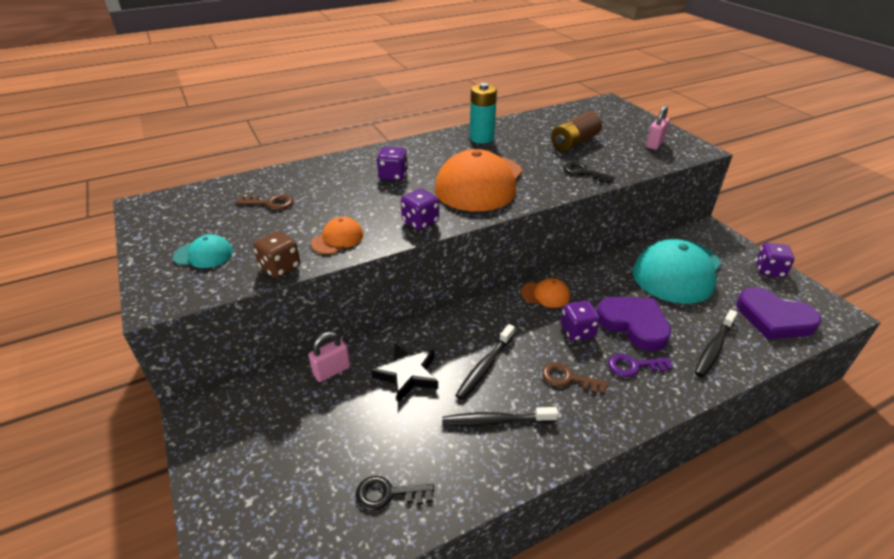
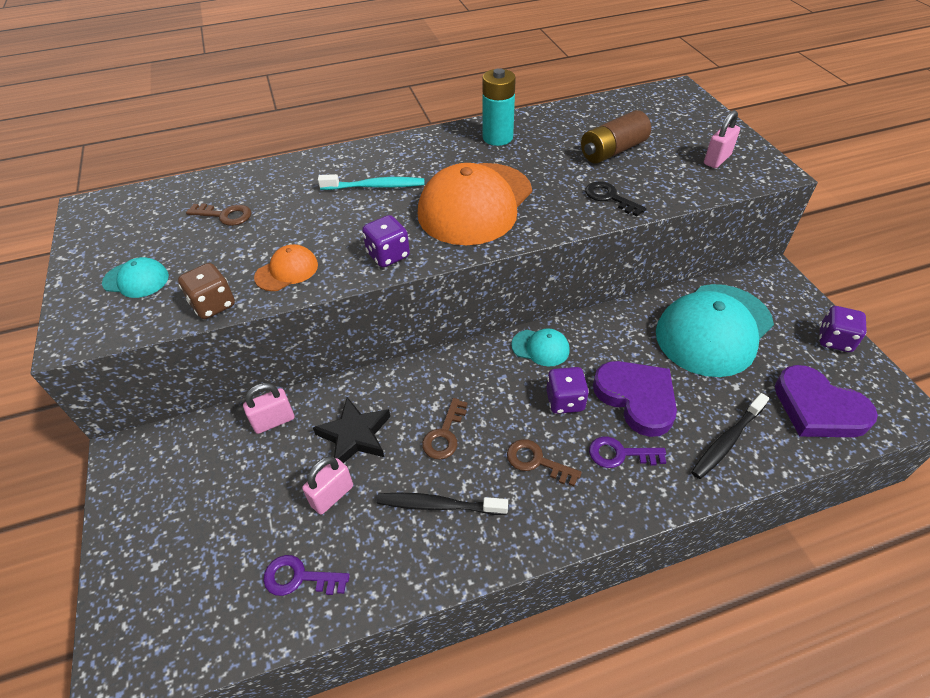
camera: 10 degrees right, 10 degrees up
(388, 494) = (299, 577): black key -> purple key
(393, 176) = (375, 186): purple dice -> turquoise toothbrush
(400, 424) = (332, 495): none -> pink padlock
(485, 366) = (444, 435): black toothbrush -> brown key
(545, 294) = (540, 348): orange cap -> turquoise cap

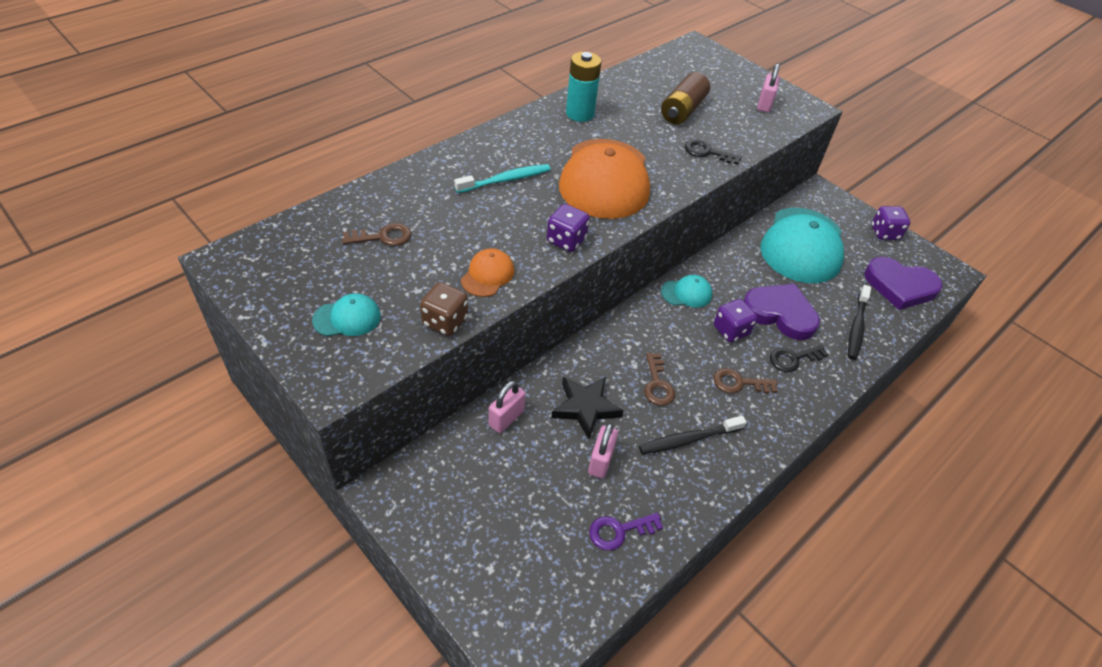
camera: 30 degrees left, 0 degrees up
(619, 454) = (793, 359): purple key -> black key

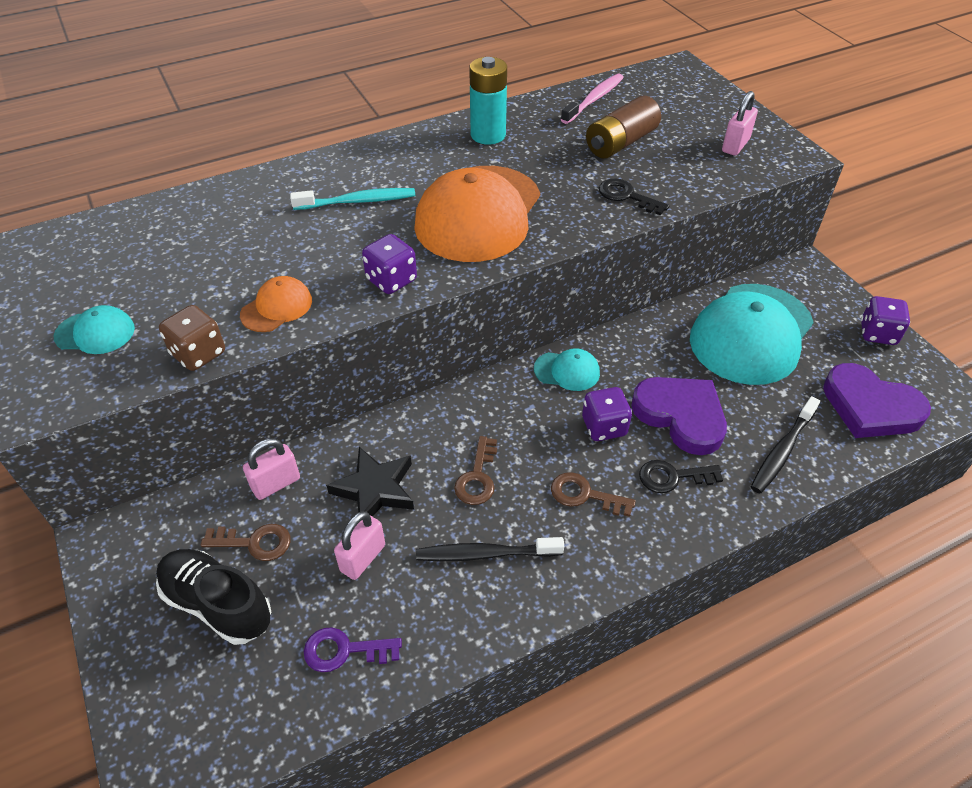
camera: 20 degrees right, 0 degrees up
(383, 237) = (185, 248): brown key -> brown key (255, 542)
(506, 519) = (217, 604): none -> black shoe
(646, 77) = (594, 99): none -> pink toothbrush

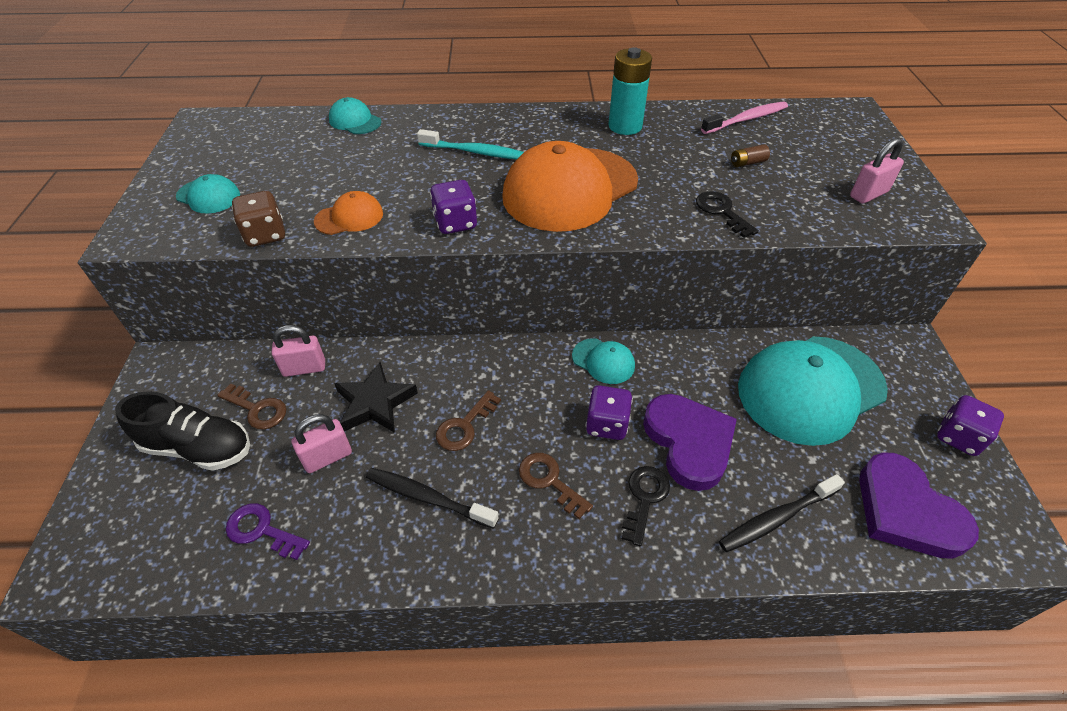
camera: 25 degrees right, 0 degrees up
(200, 202) = (355, 121): none -> turquoise cap
(217, 604) = (199, 448): black shoe -> black shoe turned 135 degrees clockwise
(621, 143) = (747, 163): brown battery -> brown battery, size x0.45
(672, 477) = (645, 498): black key -> black key turned 90 degrees clockwise

